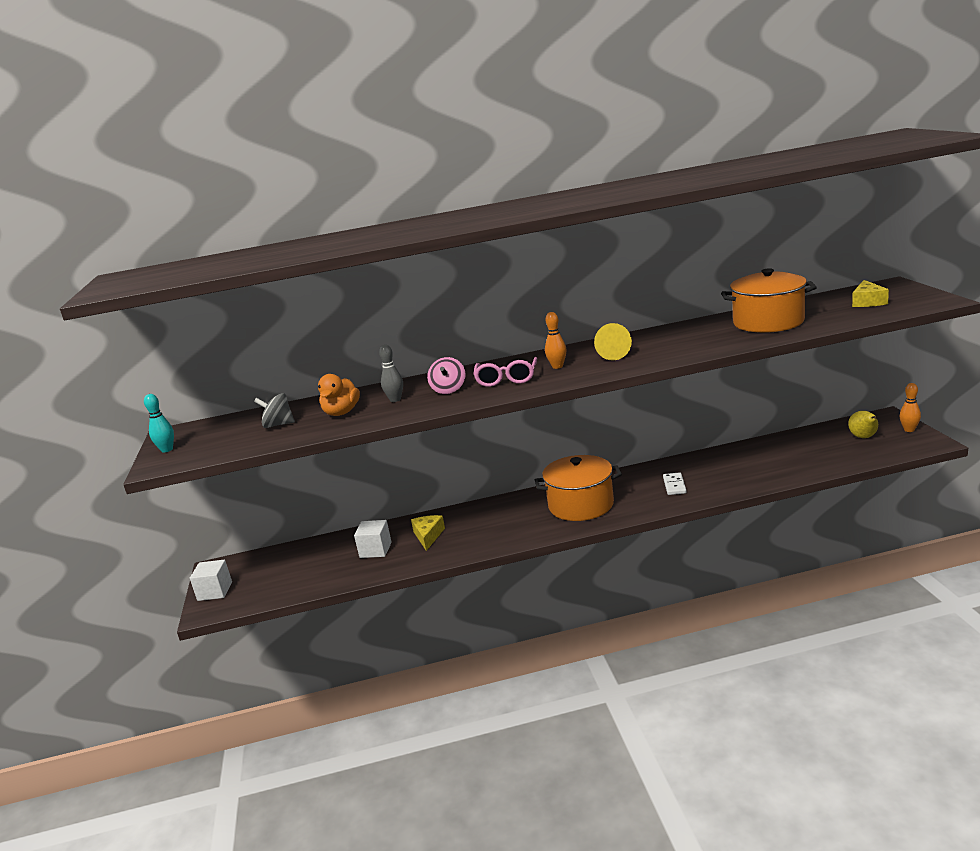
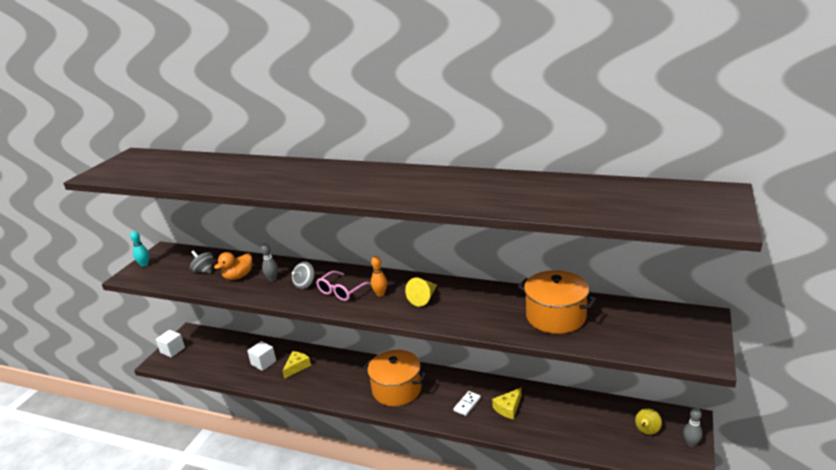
camera: 30 degrees right, 5 degrees up
(449, 389) = (305, 284): pink spinning top -> grey spinning top
(867, 302) = (655, 330): yellow cheese -> yellow cheese (508, 408)
(909, 430) = (691, 444): orange bowling pin -> grey bowling pin

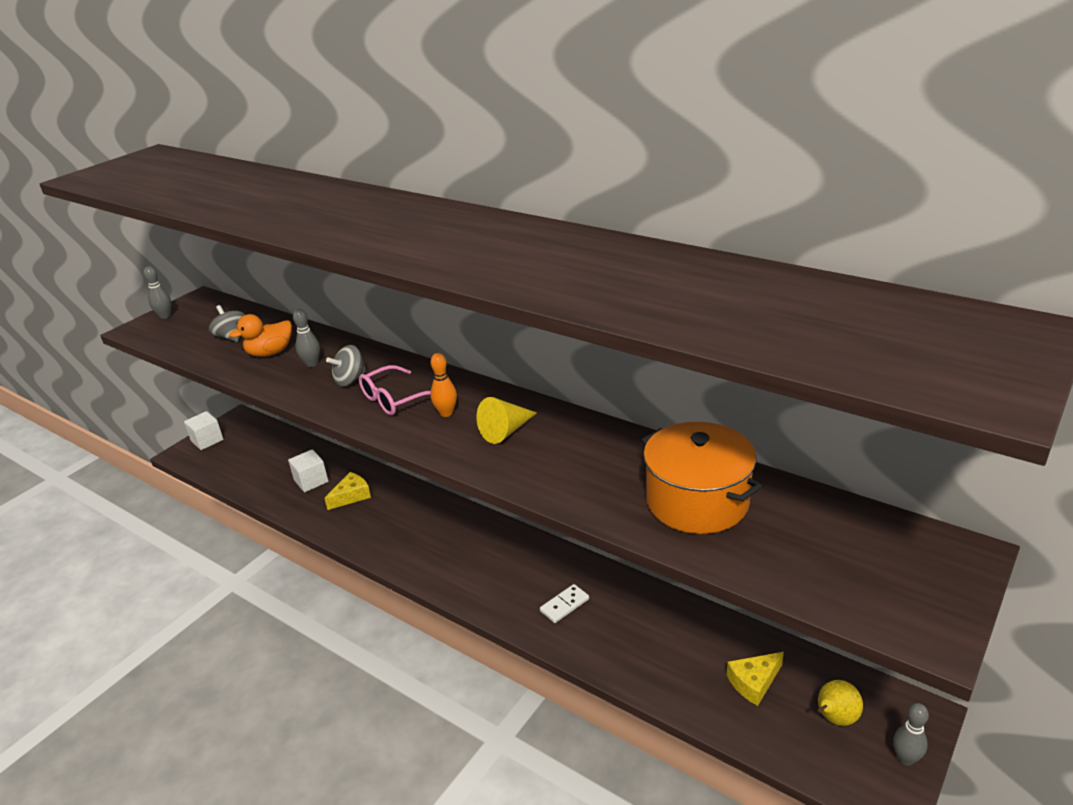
camera: 15 degrees right, 5 degrees up
(144, 265) = (165, 316): turquoise bowling pin -> grey bowling pin
(396, 389) = (472, 559): orange pot -> none
(508, 408) = (624, 625): yellow cheese -> yellow cheese (754, 682)

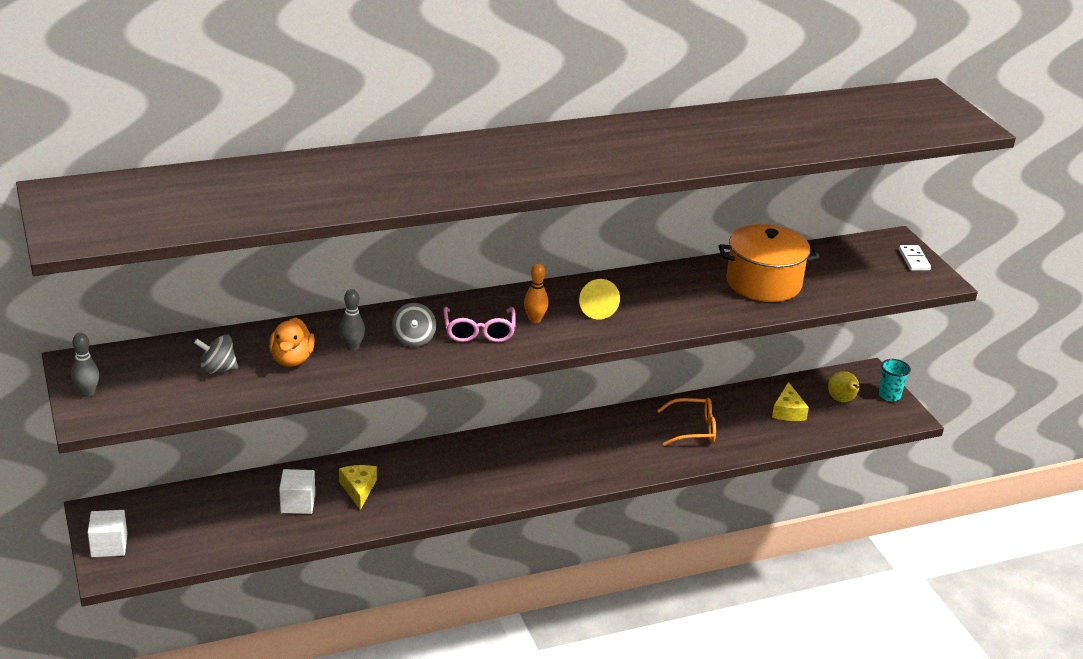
camera: 60 degrees left, 0 degrees up
(564, 605) = (637, 445): white domino -> white domino (914, 260)
(633, 628) = (693, 429): none -> orange glasses
(905, 758) = (889, 396): grey bowling pin -> turquoise cup

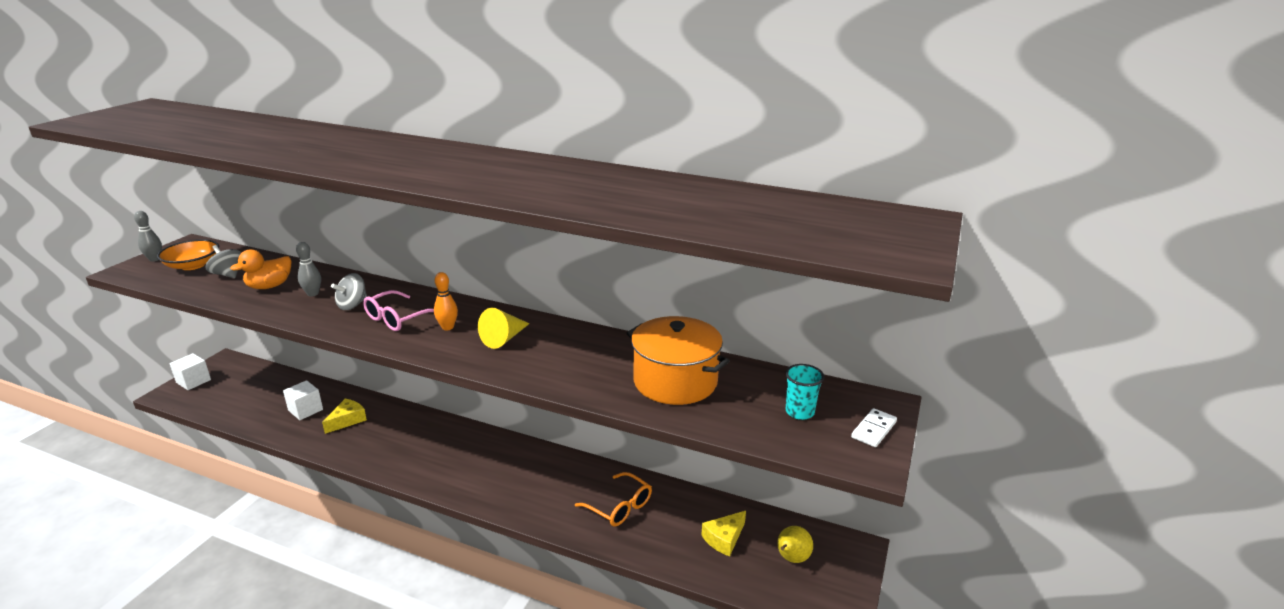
camera: 45 degrees right, 5 degrees down
(151, 379) = (193, 265): none -> orange bowl
(889, 396) = (849, 582): turquoise cup -> turquoise cup (799, 412)

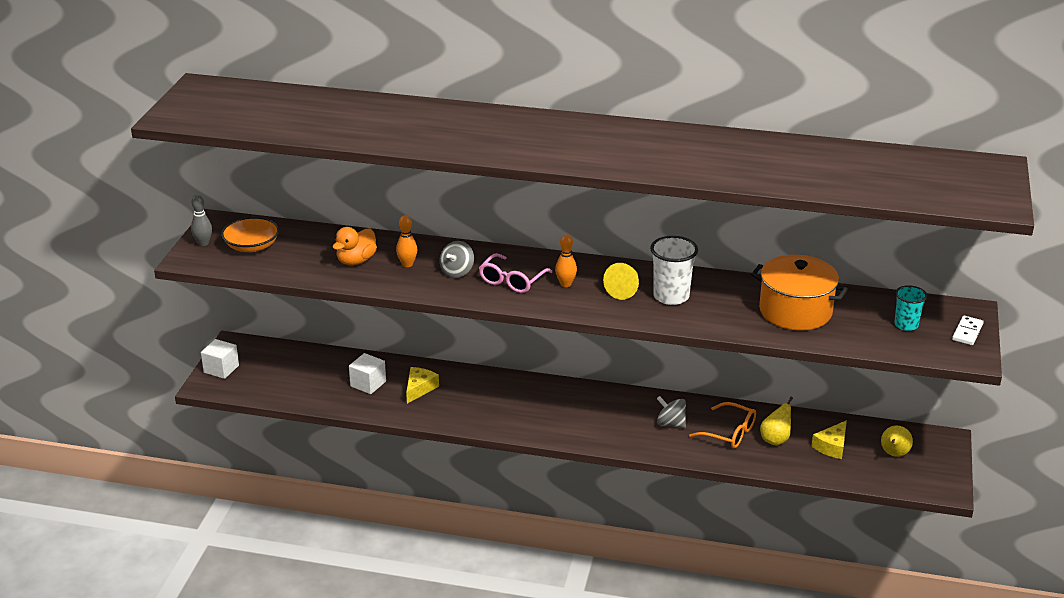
camera: 10 degrees left, 5 degrees up
(228, 274) = (300, 252): grey spinning top -> grey spinning top (670, 423)
(313, 294) = (407, 264): grey bowling pin -> orange bowling pin
(547, 351) = (671, 296): none -> white cup
(665, 522) = (775, 440): none -> yellow pear

